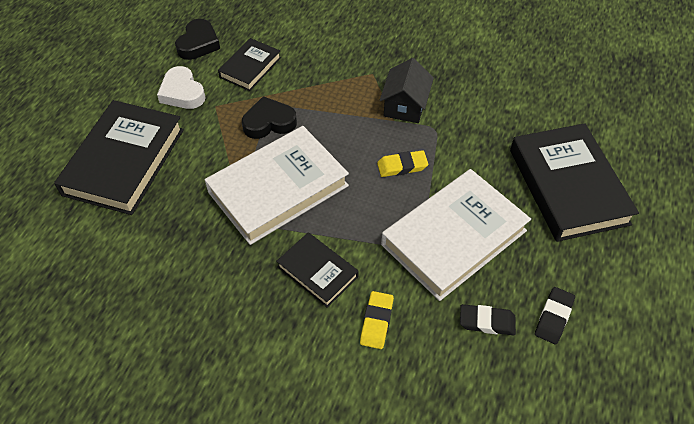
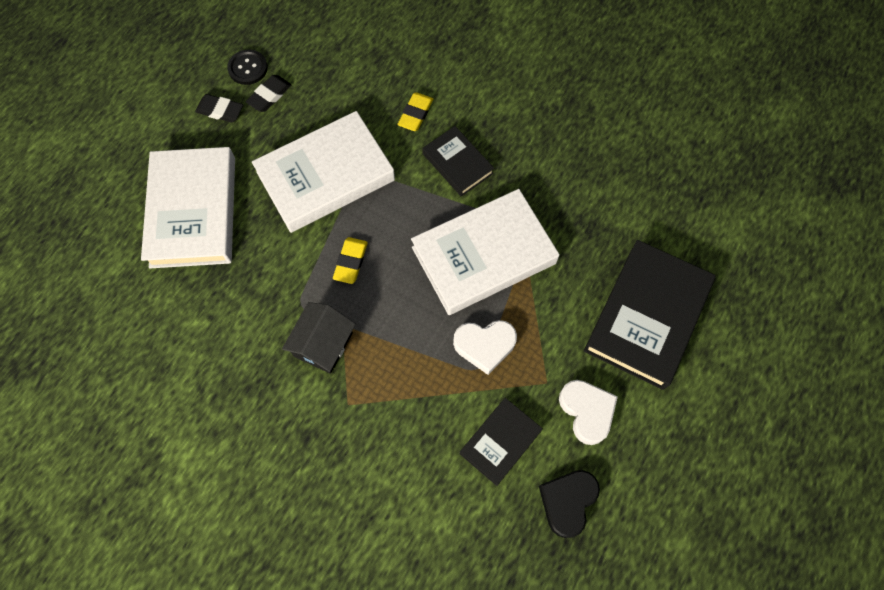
camera: 170 degrees left, 15 degrees up
(269, 122) = (485, 345): black heart -> white heart
(402, 166) = (351, 262): yellow eraser -> yellow eraser turned 75 degrees counterclockwise
(487, 322) = (325, 100): black eraser -> black eraser (220, 110)
(567, 186) = (194, 211): black book -> white book
(596, 349) = (248, 68): none -> black button

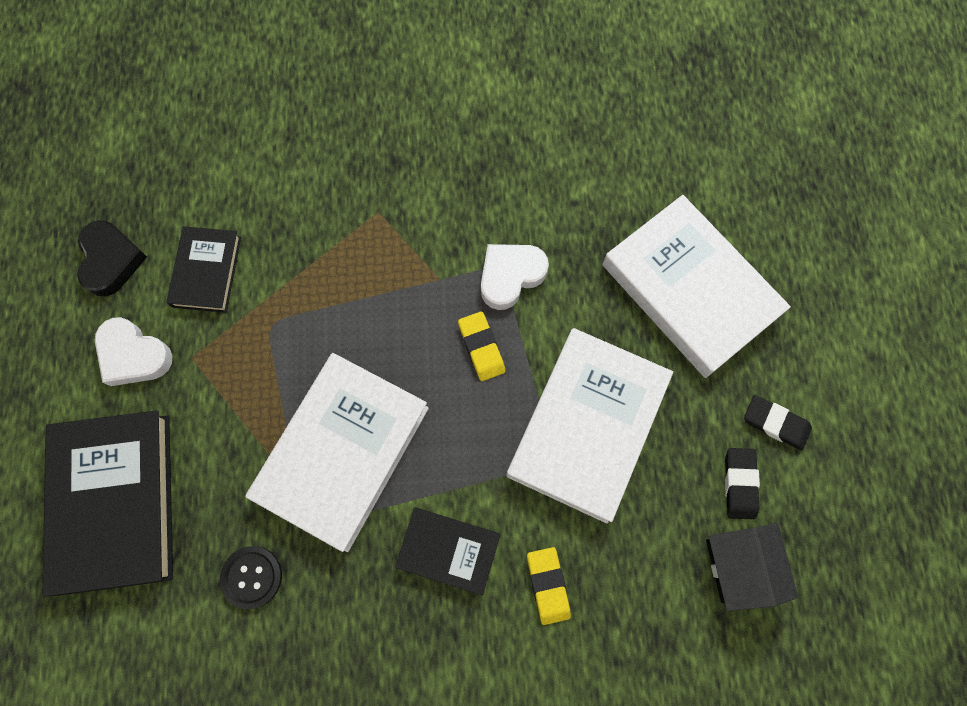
camera: 145 degrees right, 5 degrees up
(220, 110) = (775, 423): black eraser -> black eraser turned 45 degrees clockwise
(248, 68) = (799, 503): black button -> black button (252, 577)
(323, 344) = (444, 249): black house -> black house (740, 566)
(485, 345) = (279, 353): white heart -> white heart (510, 276)

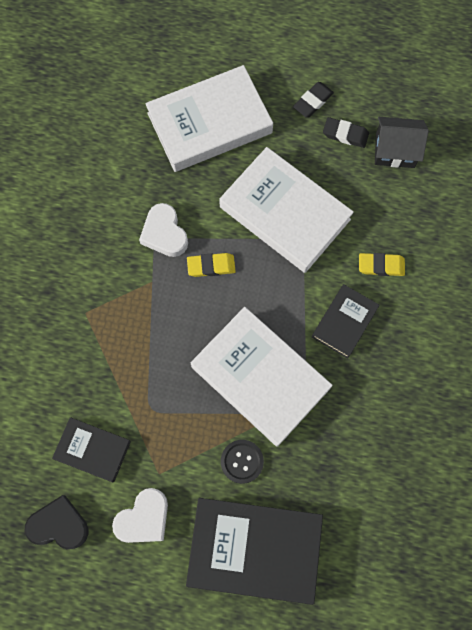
camera: 75 degrees left, 0 degrees up
(252, 577) = (331, 458): black button -> black button (242, 461)

